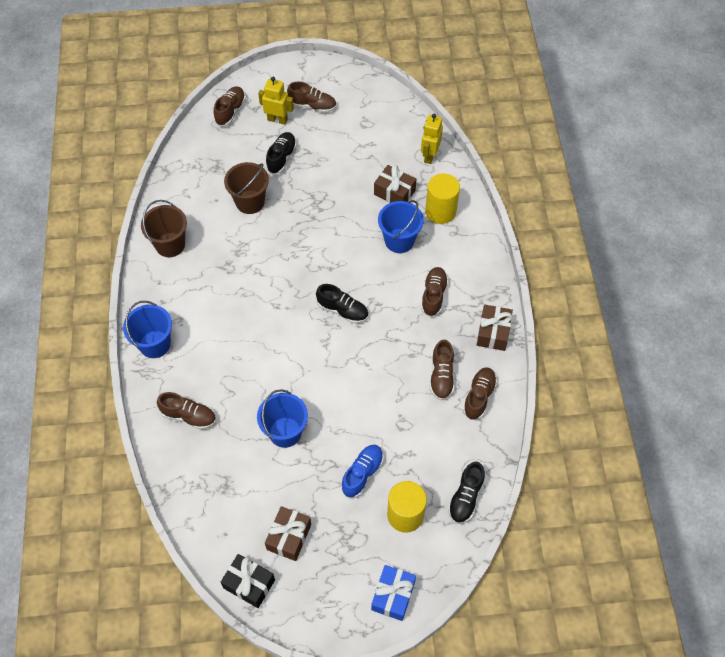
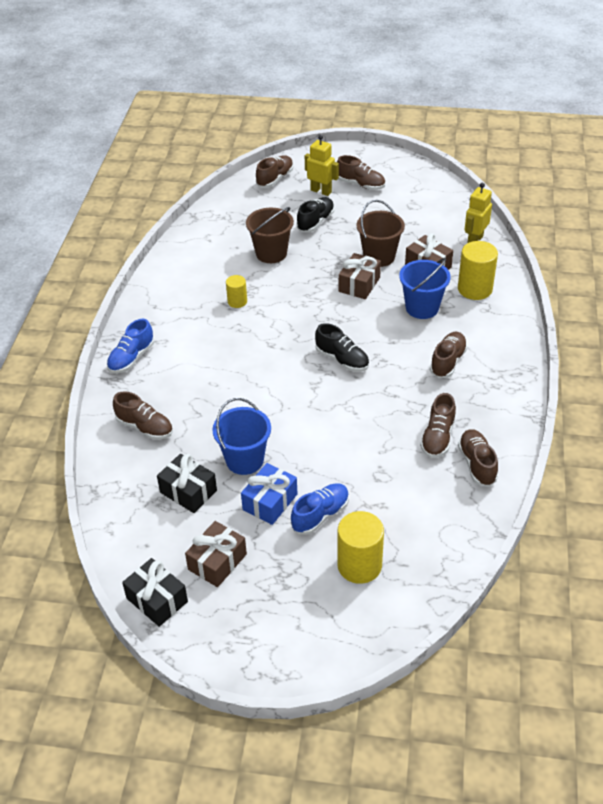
camera: 15 degrees right, 15 degrees down
(155, 344) = (131, 358): blue bucket -> blue shoe
(170, 245) = (177, 277): brown bucket -> brown bucket (379, 257)
(233, 263) = (237, 301): none -> yellow cylinder
(245, 473) = (188, 491): none -> black gift
(393, 595) = (322, 646): blue gift -> blue gift (270, 502)
(465, 497) = (436, 561): black shoe -> none
(479, 397) = (477, 464): brown shoe -> brown shoe turned 45 degrees counterclockwise
(493, 332) = (508, 406): brown gift -> brown gift (359, 284)

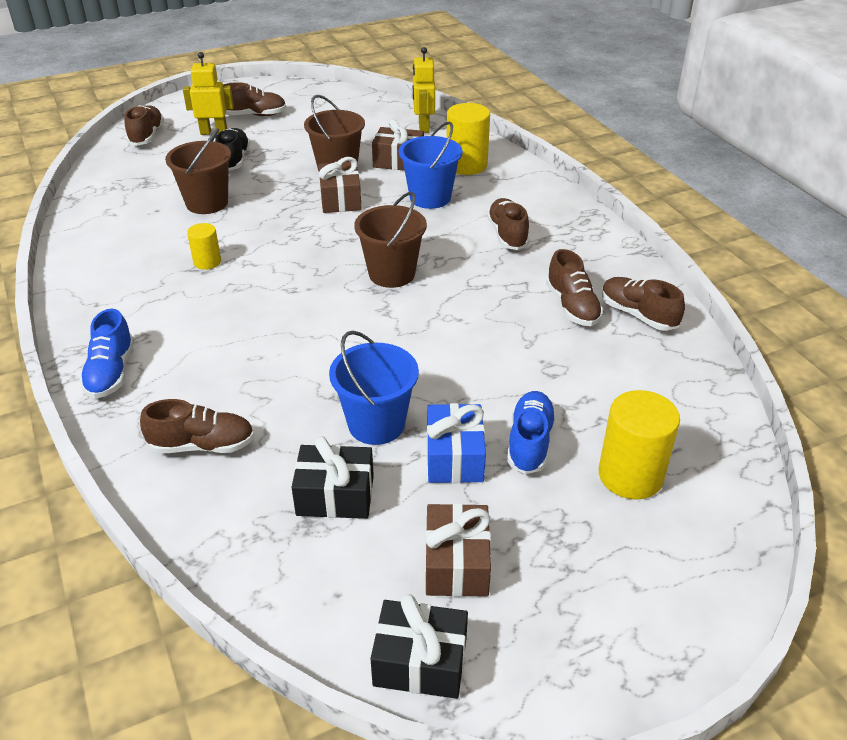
camera: 35 degrees left, 5 degrees down
(342, 359) = (392, 274): black shoe -> brown bucket

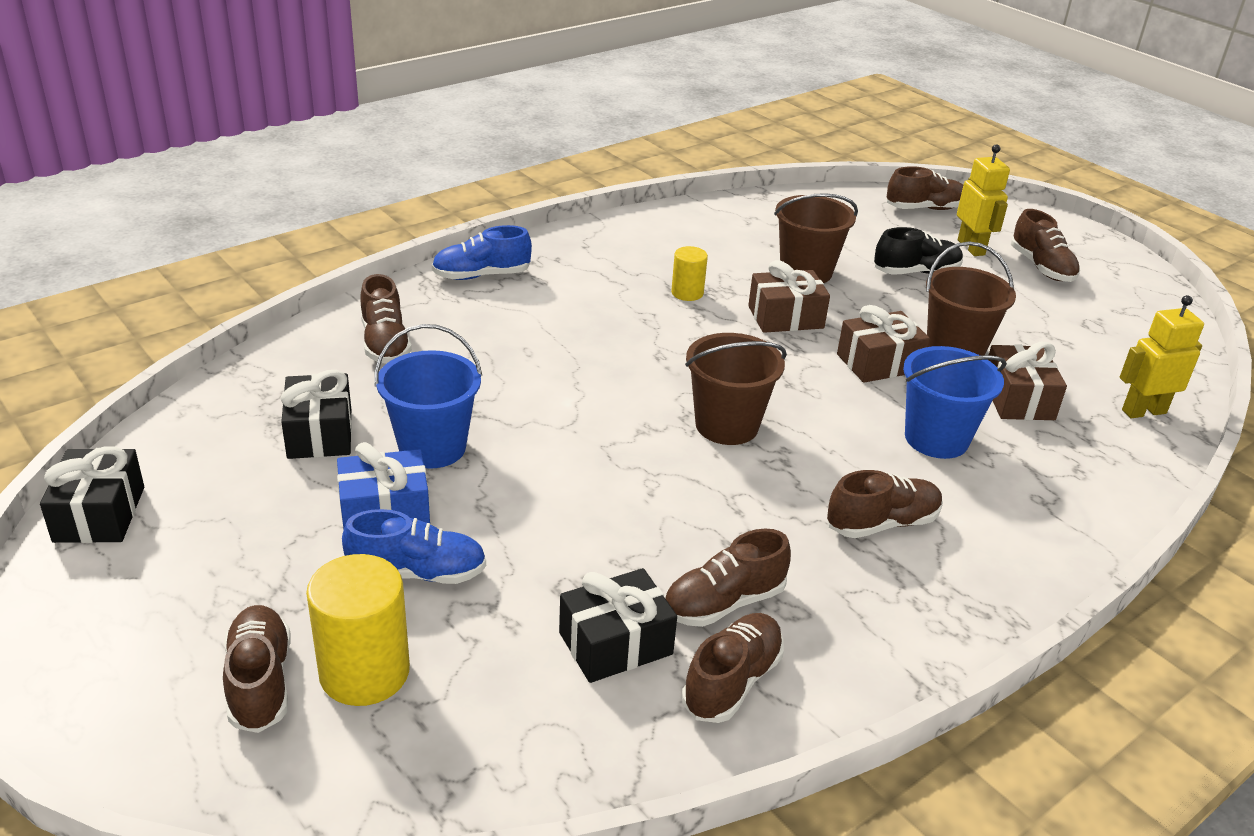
camera: 75 degrees right, 5 degrees down
(457, 563) = (222, 527): brown gift -> brown gift (785, 317)
(466, 165) = (1059, 466): yellow cylinder -> none
(605, 355) = (615, 643): none -> black gift
(640, 534) = (260, 682): none -> brown shoe

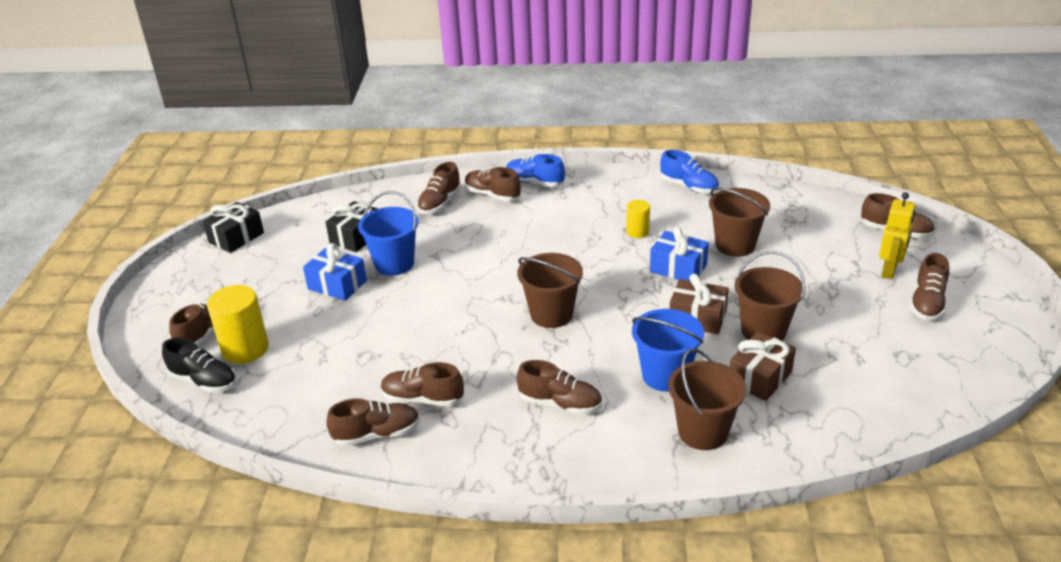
camera: 45 degrees right, 0 degrees up
(417, 573) = (315, 318): blue shoe -> blue shoe (689, 187)
(447, 309) = (492, 195): none -> brown shoe
(615, 643) = (351, 390): black gift -> none
(785, 317) = (678, 268): brown gift -> blue gift
(916, 272) = (816, 272): black shoe -> black shoe (204, 381)
(1050, 480) = (703, 432): none -> brown bucket
(1143, 411) = (844, 425): yellow robot -> none

